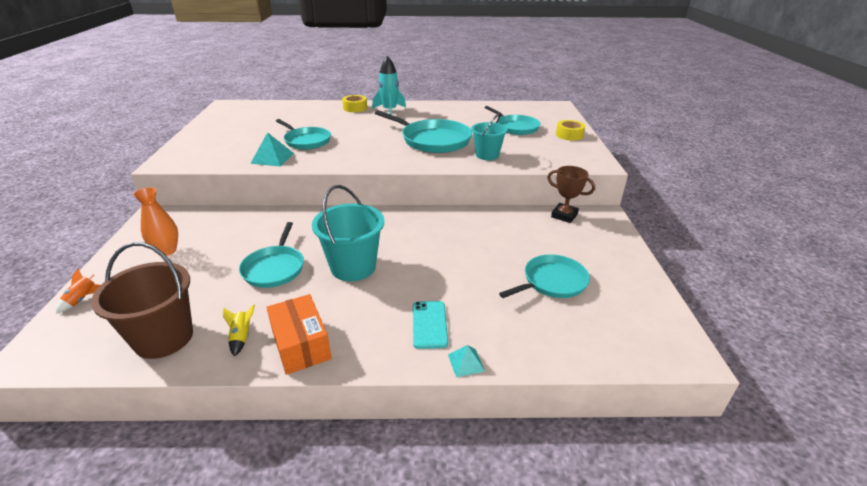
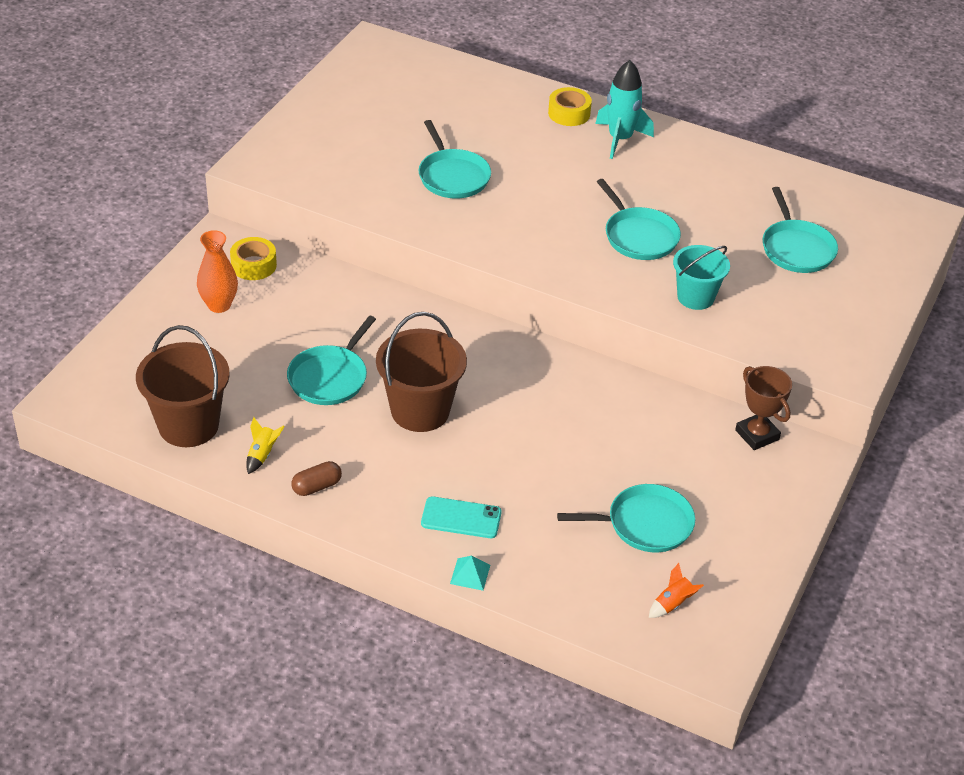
camera: 25 degrees right, 10 degrees up
(82, 299) = (119, 344): orange rocket -> orange rocket (672, 604)
(272, 158) = (390, 200): turquoise pyramid -> none
(301, 344) = (316, 486): orange box -> brown capsule
(353, 267) = (420, 410): turquoise bucket -> brown bucket
(429, 324) = (461, 518): turquoise phone -> turquoise phone turned 75 degrees clockwise
(433, 140) = (639, 236): turquoise pan -> turquoise pan, size x0.66
(569, 135) = (869, 296): yellow tape -> yellow tape (253, 265)

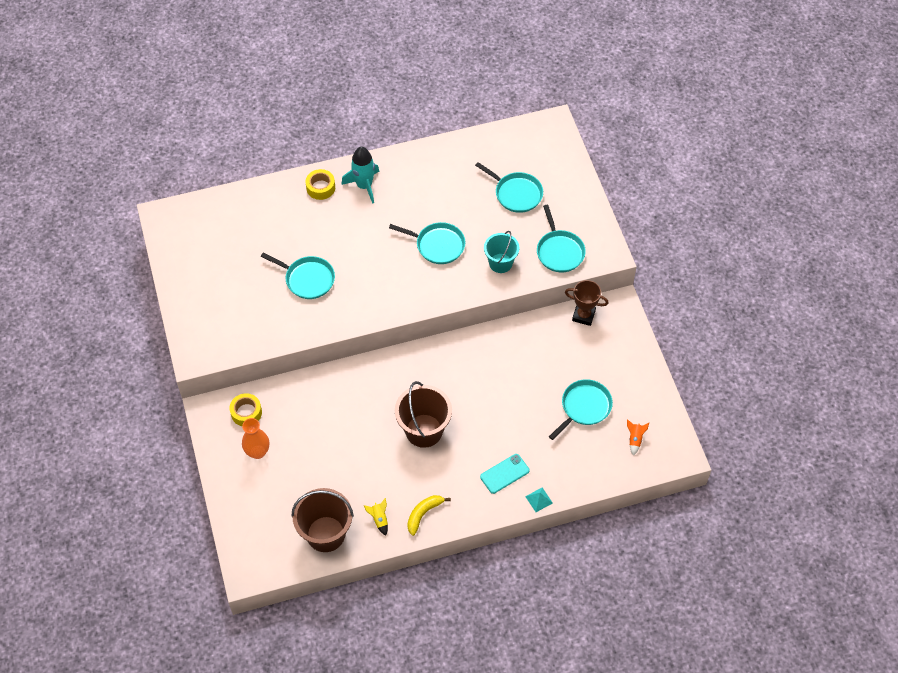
camera: 40 degrees left, 15 degrees up
(316, 486) = (423, 514): brown capsule -> yellow banana
(330, 377) = (361, 448): turquoise pan -> turquoise pan (559, 251)

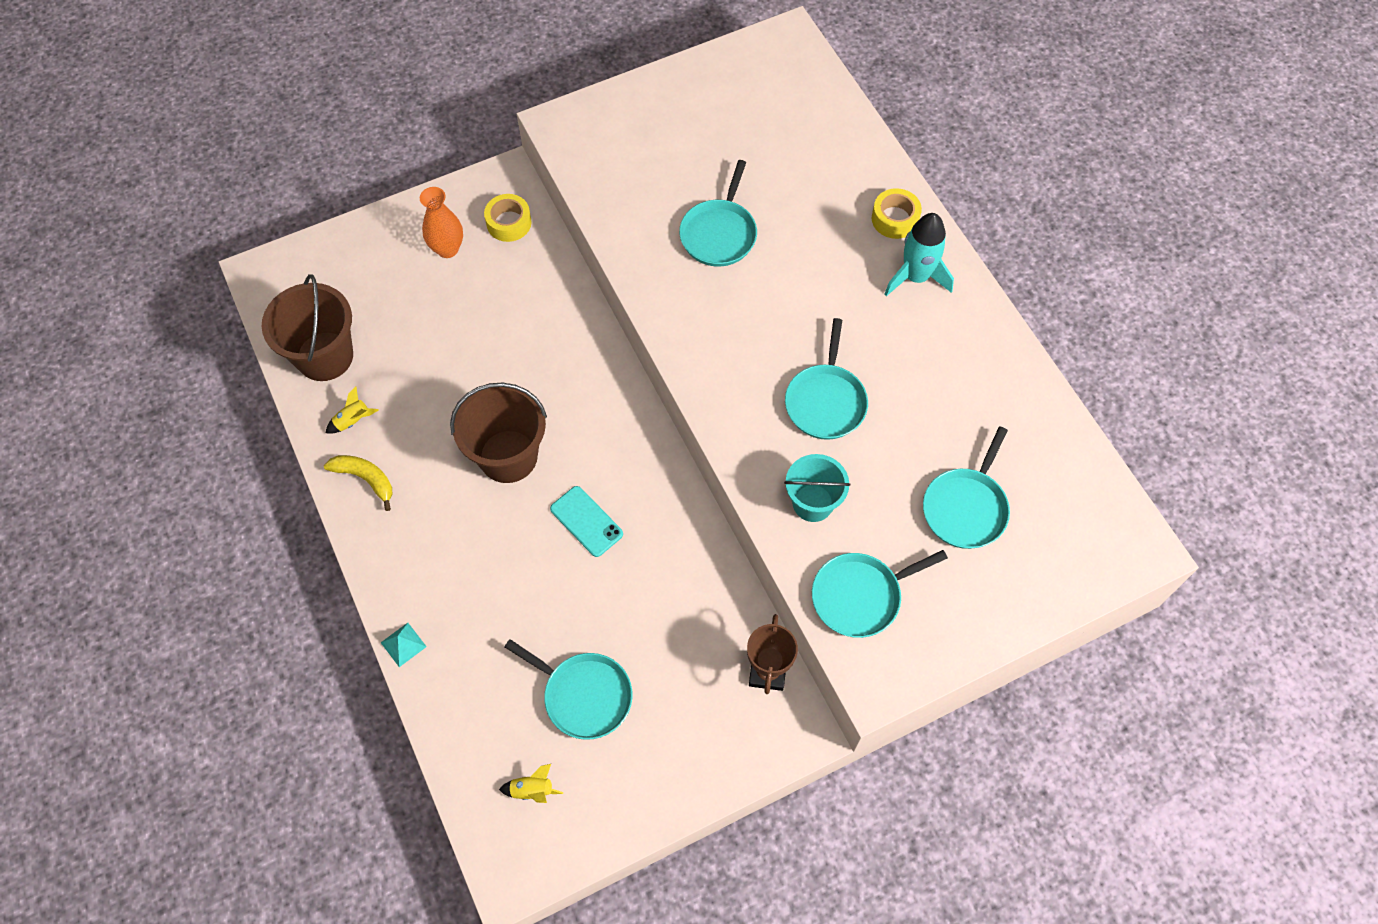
camera: 80 degrees right, 5 degrees up
(504, 474) = (445, 585): turquoise phone -> turquoise phone (586, 521)
(635, 439) = (532, 790): orange rocket -> yellow rocket

